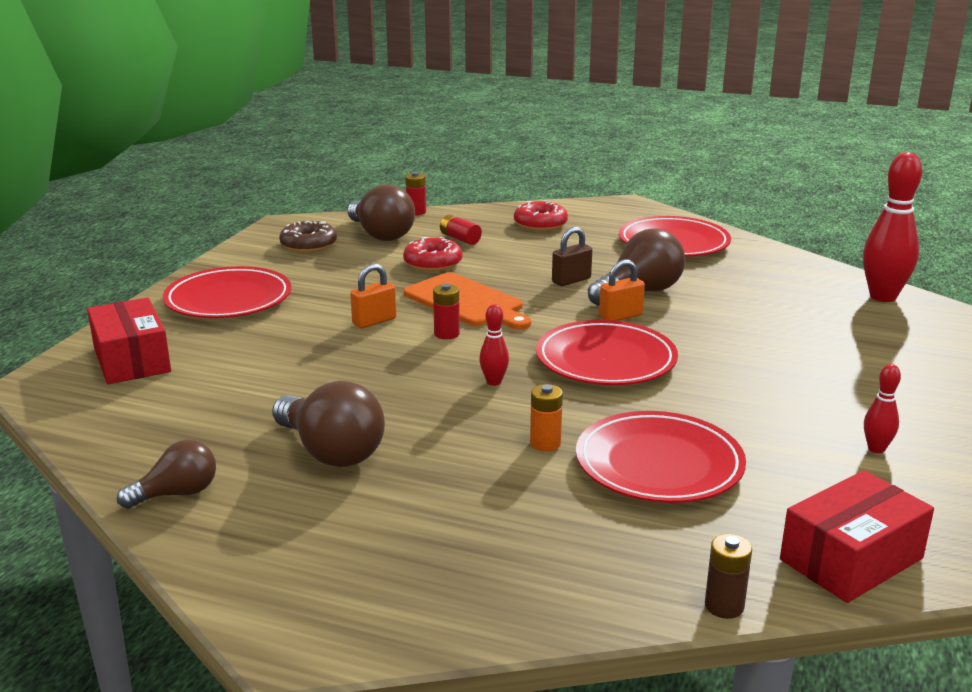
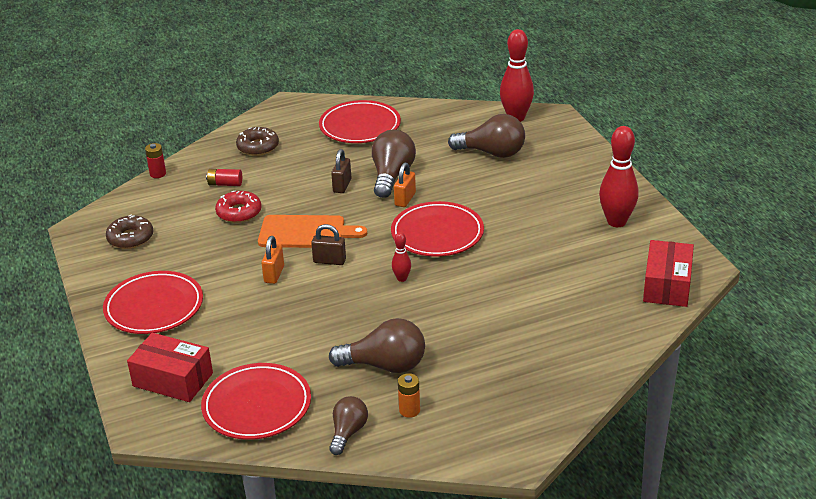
camera: 40 degrees left, 10 degrees up
(381, 235) = (166, 205): brown light bulb -> brown light bulb (492, 153)
(446, 334) = (329, 261): red battery -> brown padlock
(540, 224) = (258, 147): red donut -> brown donut
(545, 443) = (478, 300): orange battery -> orange battery (409, 410)
(659, 464) = (541, 282): red plate -> red plate (257, 406)
(724, 606) = (648, 335): brown battery -> none
(876, 449) = (616, 222): red bowling pin -> red bowling pin, size x2.05

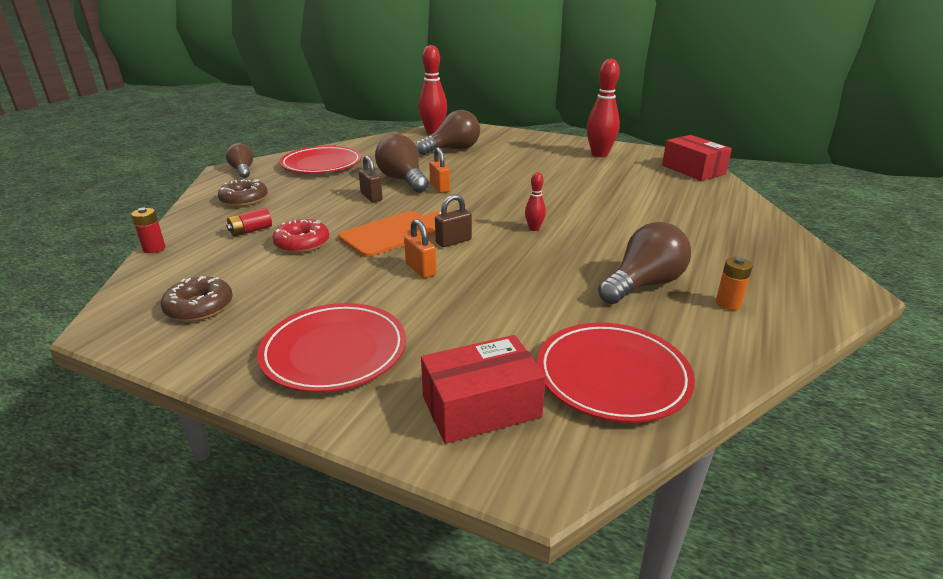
camera: 45 degrees left, 5 degrees down
(348, 432) = (727, 347): brown light bulb -> brown light bulb (242, 170)
(437, 234) = (504, 196): red plate -> none

